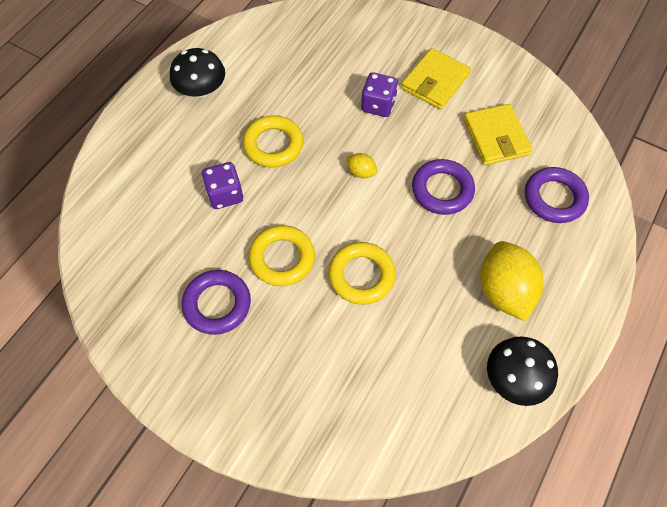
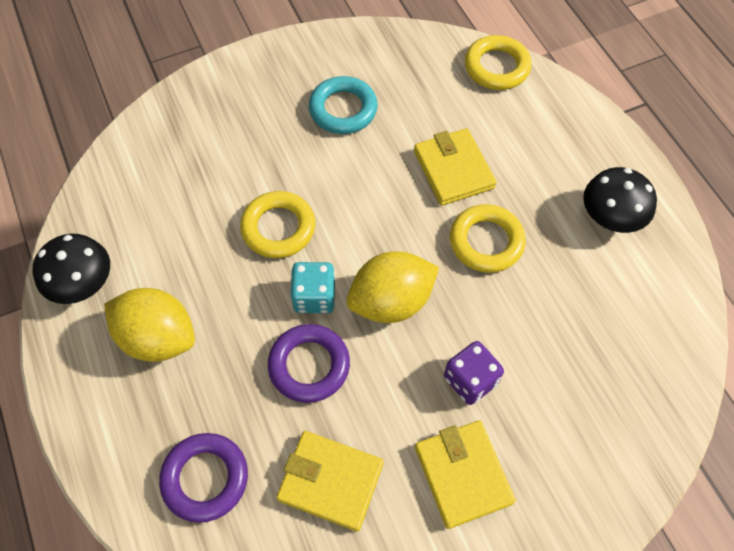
camera: 125 degrees right, 0 degrees up
(217, 304) = (343, 109): purple ring -> turquoise ring
(225, 194) = (453, 169): purple dice -> yellow wallet
(282, 258) = (348, 177): yellow ring -> yellow ring (496, 67)
(361, 172) = (391, 301): yellow lemon -> yellow lemon, size x2.20
(395, 217) = (314, 297): none -> turquoise dice

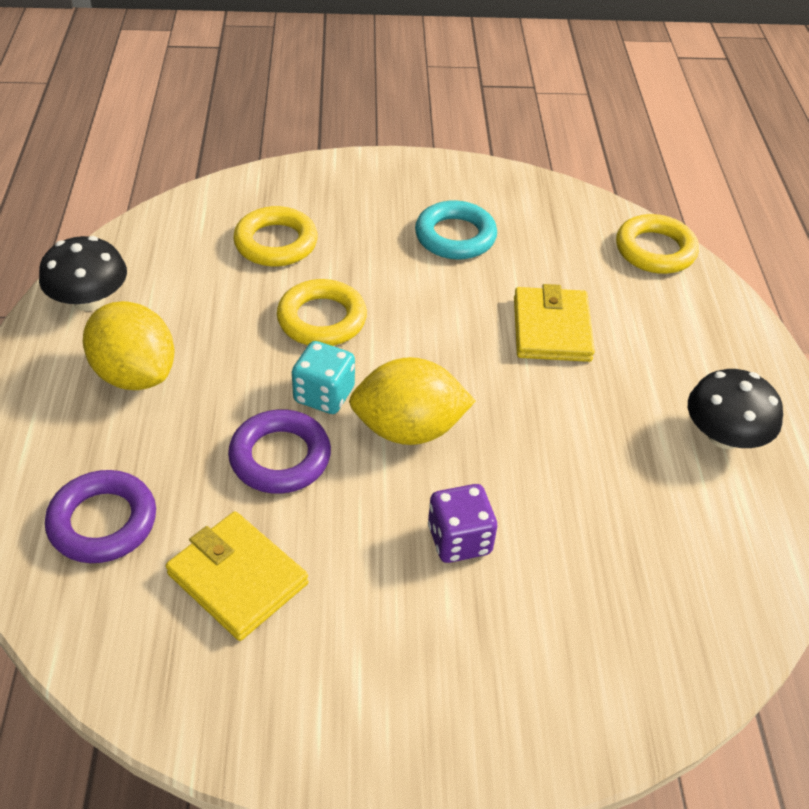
camera: 20 degrees right, 15 degrees down
(463, 474) = (397, 633): yellow wallet -> none
(486, 242) = (553, 410): yellow ring -> yellow ring (276, 243)

